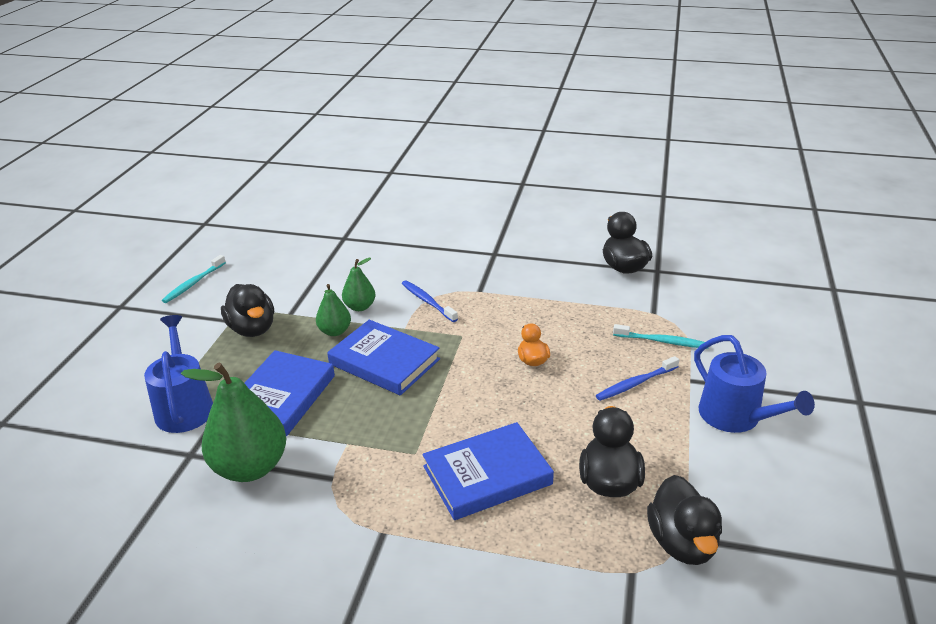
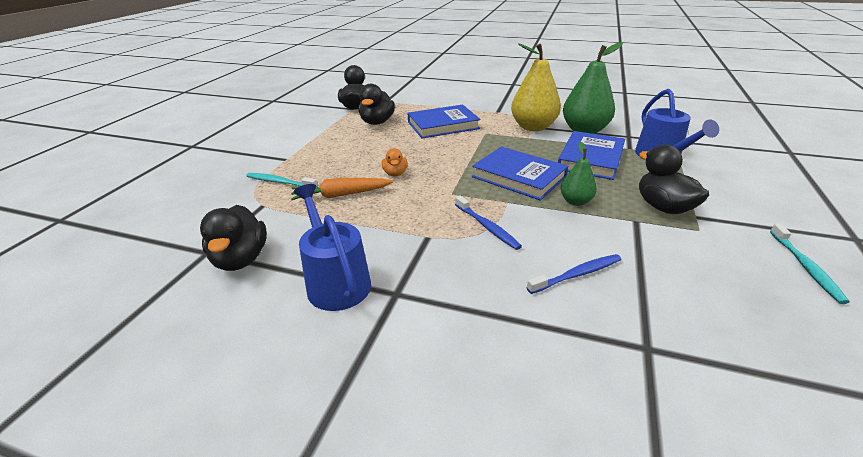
camera: 175 degrees left, 0 degrees up
(194, 283) = (805, 267): turquoise toothbrush -> turquoise toothbrush turned 150 degrees clockwise
(331, 475) = (533, 127): none -> yellow pear
(360, 307) = (561, 224): green pear -> none
(580, 328) = (341, 195): none -> orange carrot
(636, 383) = (326, 158): blue toothbrush -> blue toothbrush (576, 275)
(735, 417) = (279, 142): blue watering can -> blue watering can (336, 282)

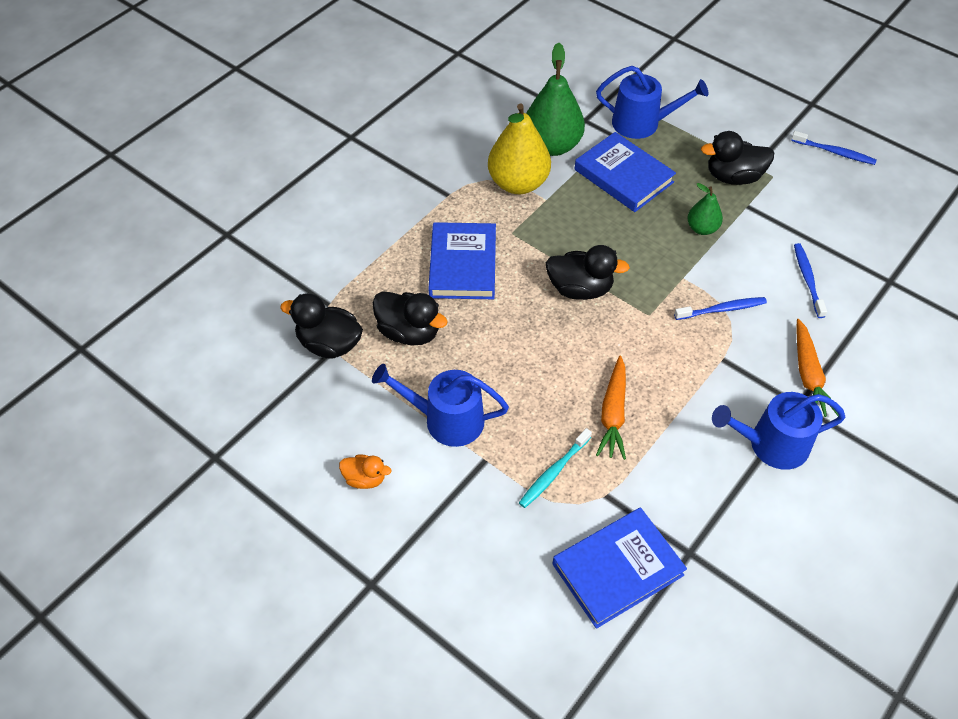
camera: 70 degrees left, 20 degrees up
(241, 259) = (712, 520): black duck -> black duck (580, 289)
(314, 143) = (447, 420): none -> blue watering can
(395, 173) = (582, 351): orange duck -> orange duck (365, 478)
(439, 294) = (808, 375): none -> orange carrot
(519, 177) = (637, 248): blue book -> blue book (617, 569)
(805, 267) = (834, 152): turquoise toothbrush -> blue toothbrush

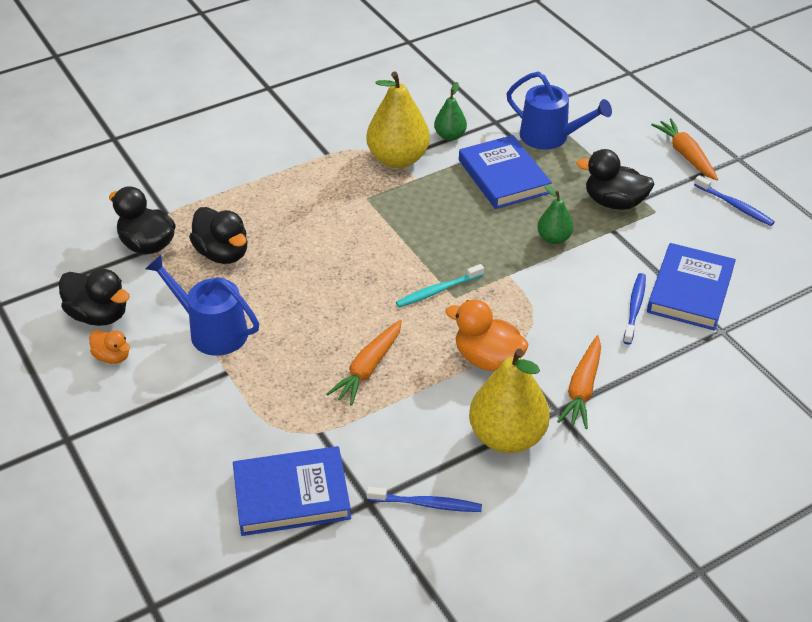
camera: 20 degrees right, 10 degrees down
(463, 265) = (305, 212): blue book -> blue book (690, 291)
(552, 146) = (450, 136): green pear -> green pear, size x0.53
(554, 472) = (283, 399): turquoise toothbrush -> turquoise toothbrush (438, 290)
(580, 289) = (402, 259): black duck -> black duck (98, 315)
(712, 370) = (487, 359): none -> orange duck
(721, 309) = (530, 311): blue toothbrush -> blue toothbrush (426, 504)
(767, 111) = (685, 155): none -> orange carrot
(771, 444) = (507, 437): blue watering can -> yellow pear

